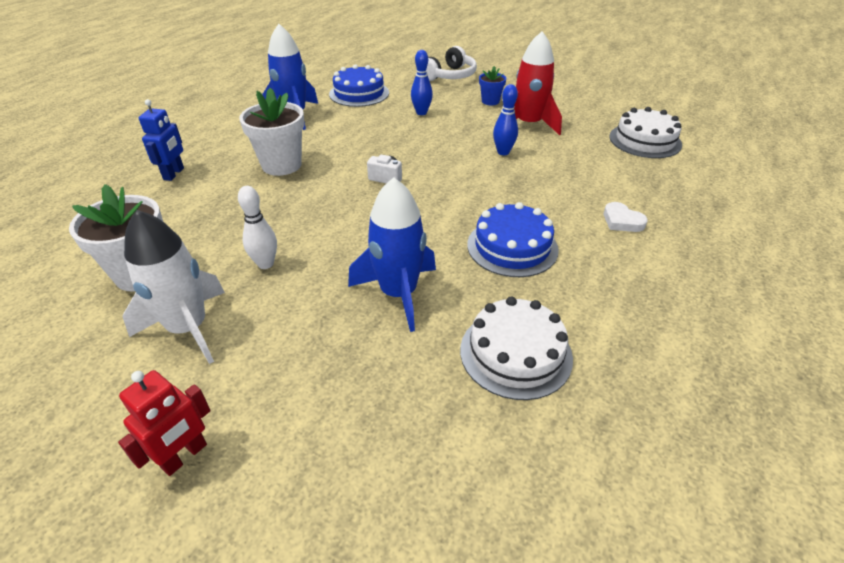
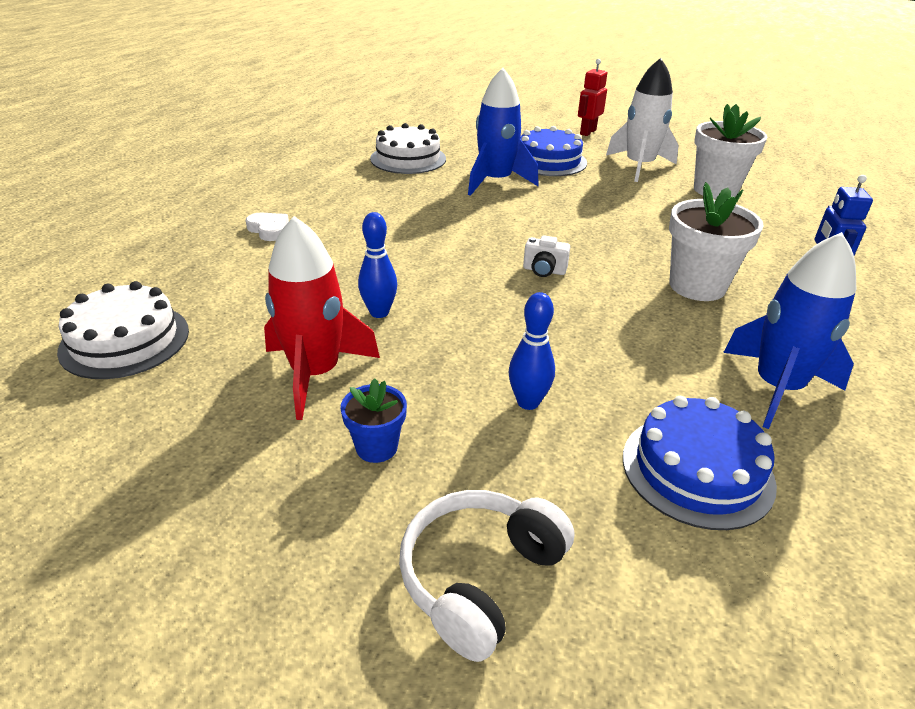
camera: 175 degrees right, 5 degrees down
(265, 264) = (618, 196): white bowling pin -> none
(512, 247) = (395, 209): blue cake -> blue cake (549, 161)

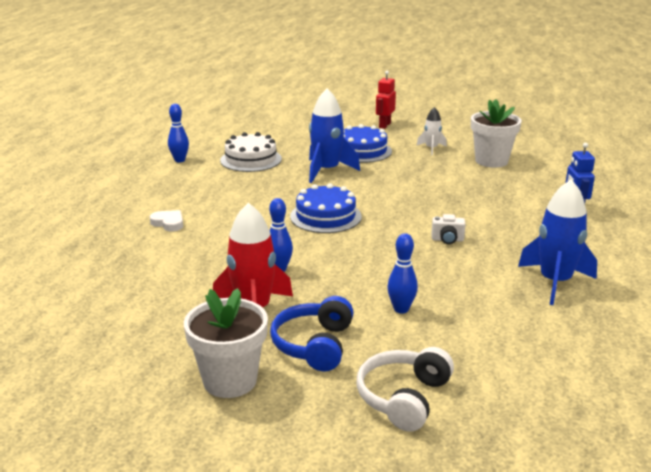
camera: 10 degrees left, 10 degrees down
(125, 340) = (106, 307): white cake -> none
(324, 151) = (179, 160): none -> blue bowling pin
(376, 447) = (314, 345): blue flower pot -> blue headphones
(544, 271) = (384, 229): white camera -> white camera (447, 240)
(639, 166) = (431, 148): white rocket -> white rocket, size x0.55
(697, 286) = (492, 228): white flower pot -> white flower pot (230, 381)
(697, 469) = (515, 331): blue cake -> blue cake (325, 216)

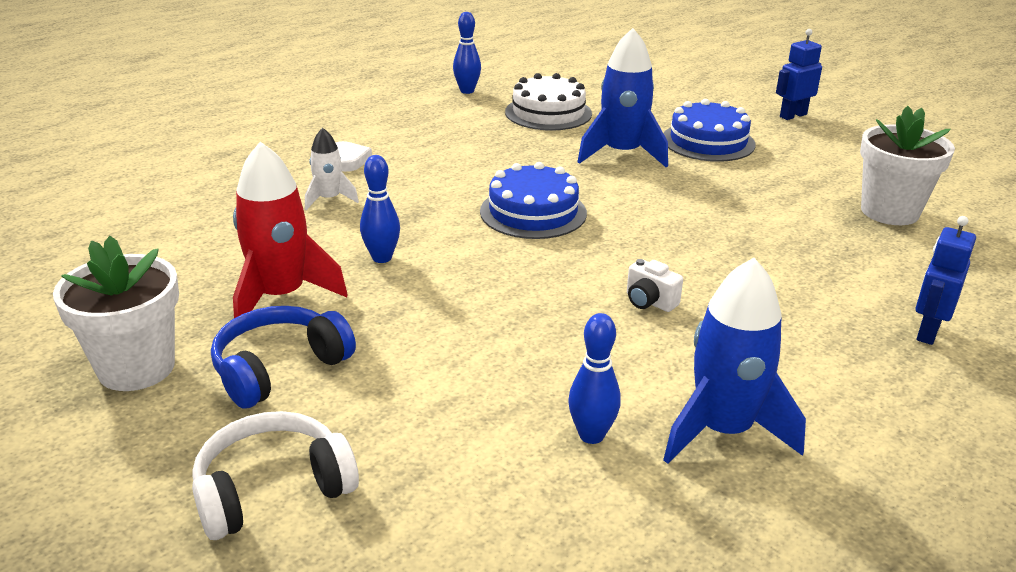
camera: 35 degrees right, 5 degrees up
(384, 125) = (792, 115): red robot -> blue robot
(401, 309) = (445, 371): blue bowling pin -> blue bowling pin (591, 435)
(431, 148) = (817, 166): white rocket -> white rocket (329, 199)

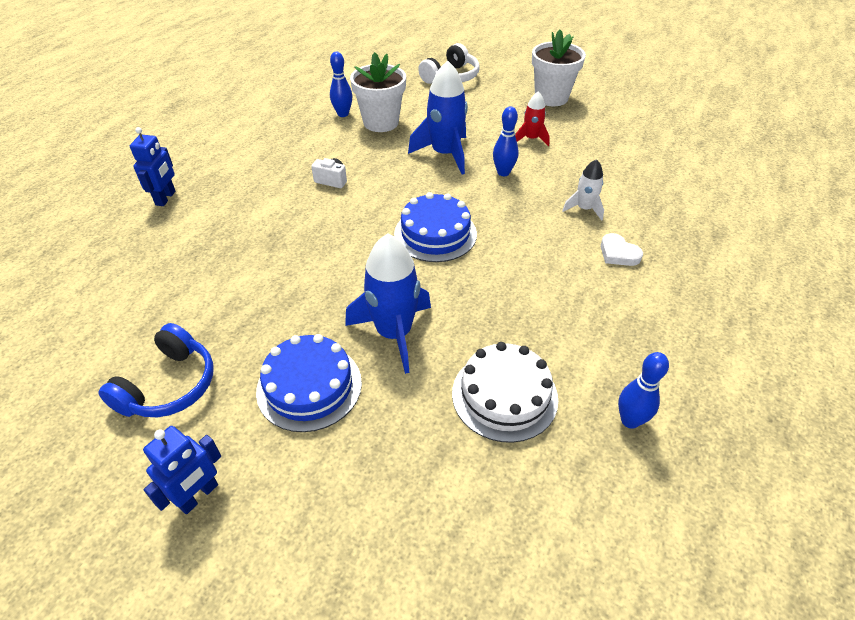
camera: 160 degrees right, 15 degrees up
(279, 368) = (493, 110): blue headphones -> blue headphones (169, 386)
(281, 296) = (531, 139): red rocket -> red rocket, size x0.55
(723, 430) = (286, 127): blue rocket -> blue rocket (445, 154)
(889, 212) = (143, 312): white flower pot -> white flower pot (381, 122)

